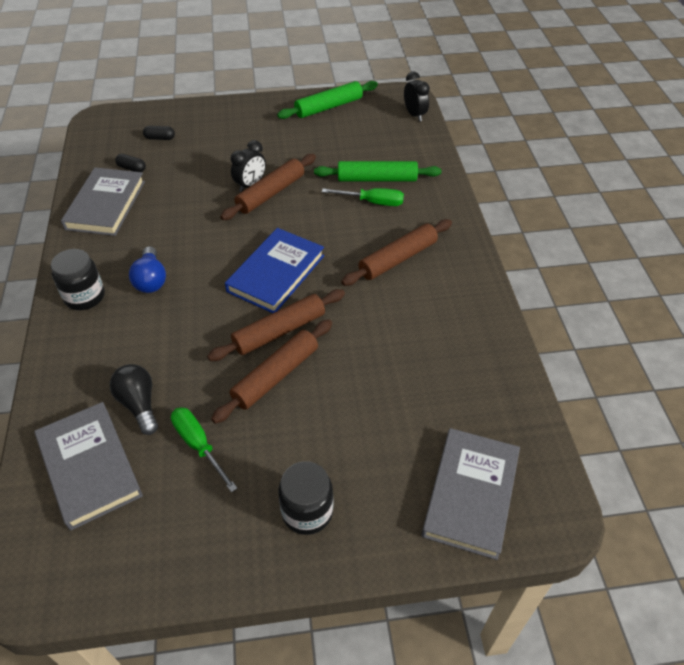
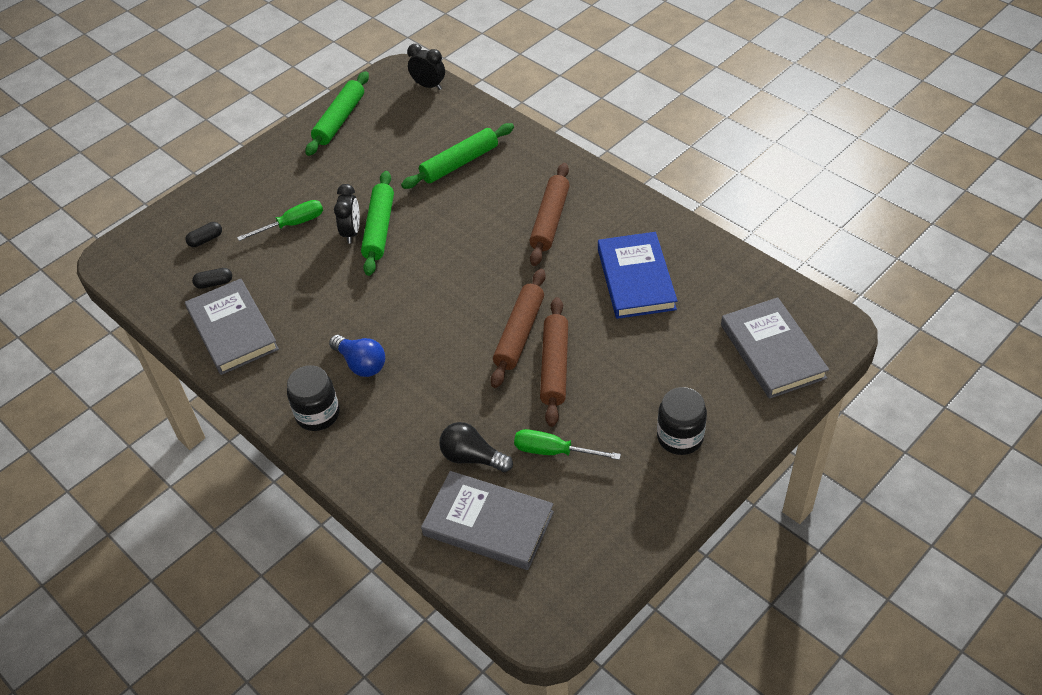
camera: 35 degrees left, 0 degrees up
(271, 193) = (379, 229): brown rolling pin -> green rolling pin
(276, 273) = (464, 292): blue book -> blue book (636, 279)
(373, 202) = (478, 185): green screwdriver -> green screwdriver (292, 224)

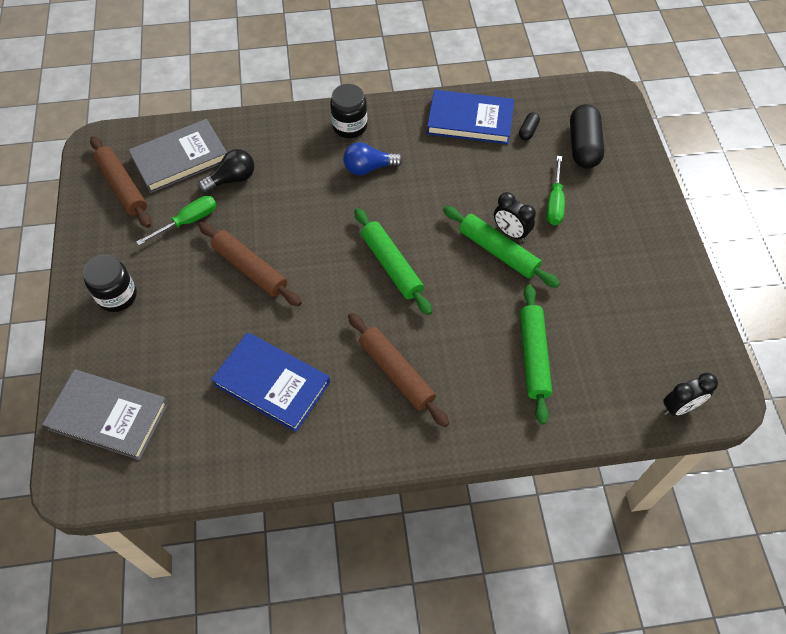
camera: 125 degrees right, 10 degrees up
(205, 240) = (583, 146): black capsule -> black capsule, size x2.13
(232, 330) = (470, 120): grey book -> blue book
(340, 120) = (677, 304): green rolling pin -> green rolling pin (391, 265)
(519, 333) = (301, 269): brown rolling pin -> brown rolling pin (122, 187)

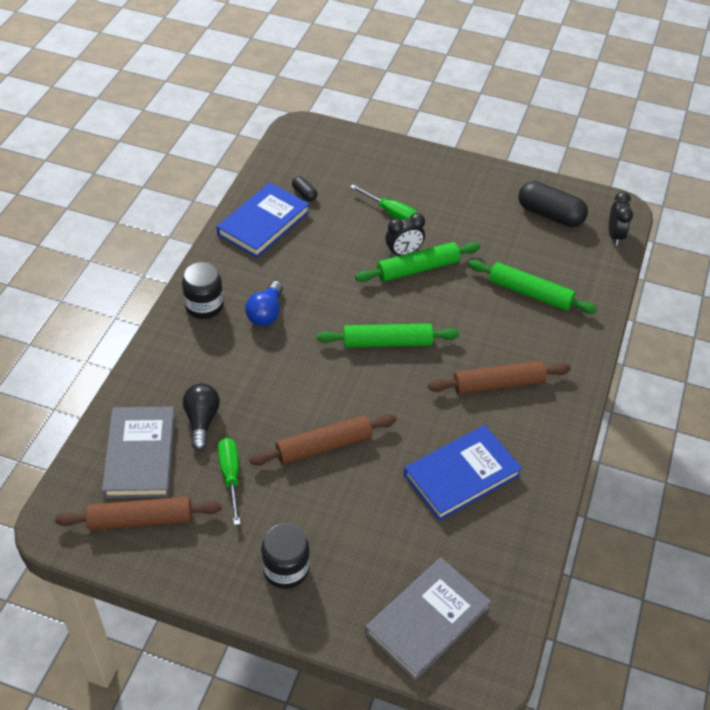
camera: 65 degrees left, 10 degrees down
(583, 146) = (346, 170): black capsule -> black capsule (550, 215)

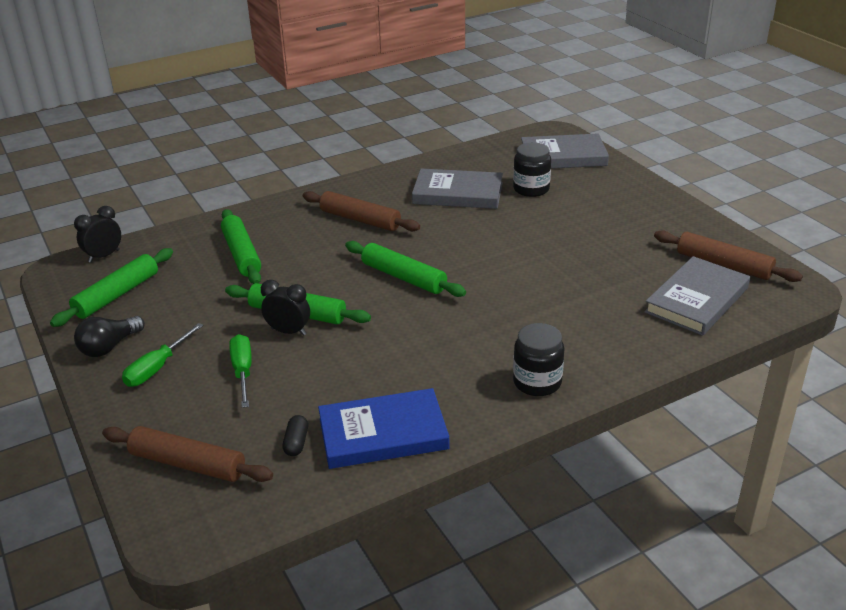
camera: 135 degrees left, 15 degrees down
(201, 421) = (622, 298): black light bulb -> black light bulb (109, 347)
(230, 476) = (629, 258): green screwdriver -> green screwdriver (157, 368)
(266, 313) = (482, 347): blue light bulb -> none
(286, 569) = (632, 204): black jar -> black jar (531, 189)
(324, 446) = (536, 244): brown rolling pin -> brown rolling pin (188, 464)
(461, 475) = (458, 193): blue book -> grey book
(550, 215) = (117, 295): black capsule -> green rolling pin

